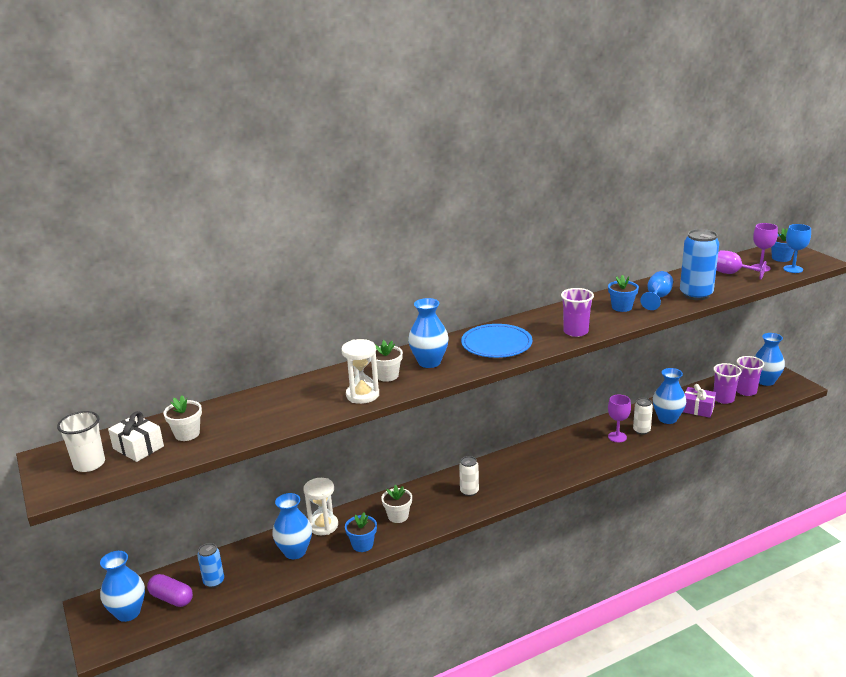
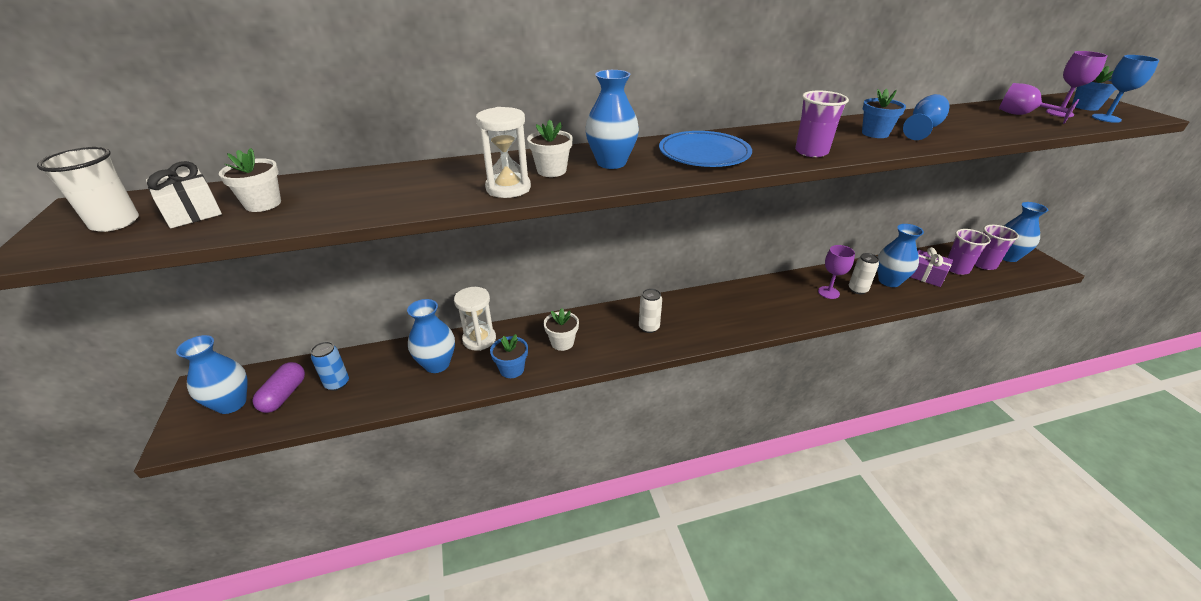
camera: 10 degrees right, 10 degrees up
(171, 598) = (284, 395): purple capsule -> purple capsule turned 60 degrees clockwise
(696, 294) = (975, 130): blue can -> none

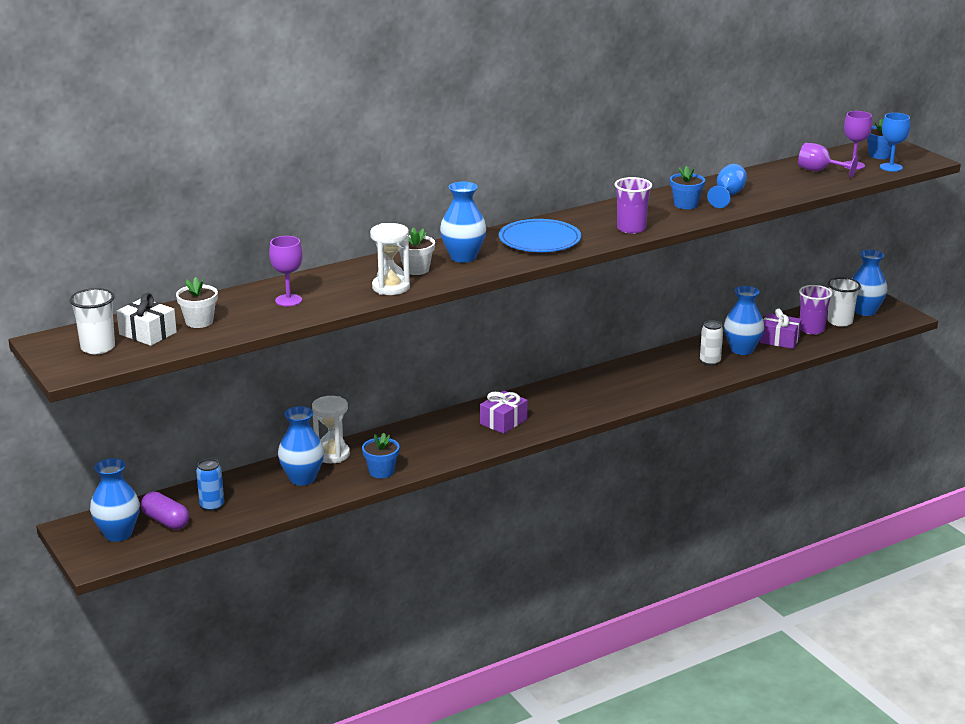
camera: 15 degrees left, 10 degrees down
(284, 395) = (166, 521): purple capsule -> purple capsule turned 45 degrees counterclockwise
(562, 342) = (420, 445): white flower pot -> none
(649, 327) = (503, 421): white can -> purple gift
(828, 292) = (680, 368): purple goblet -> purple goblet (288, 300)
(983, 264) = (840, 322): purple cup -> white cup

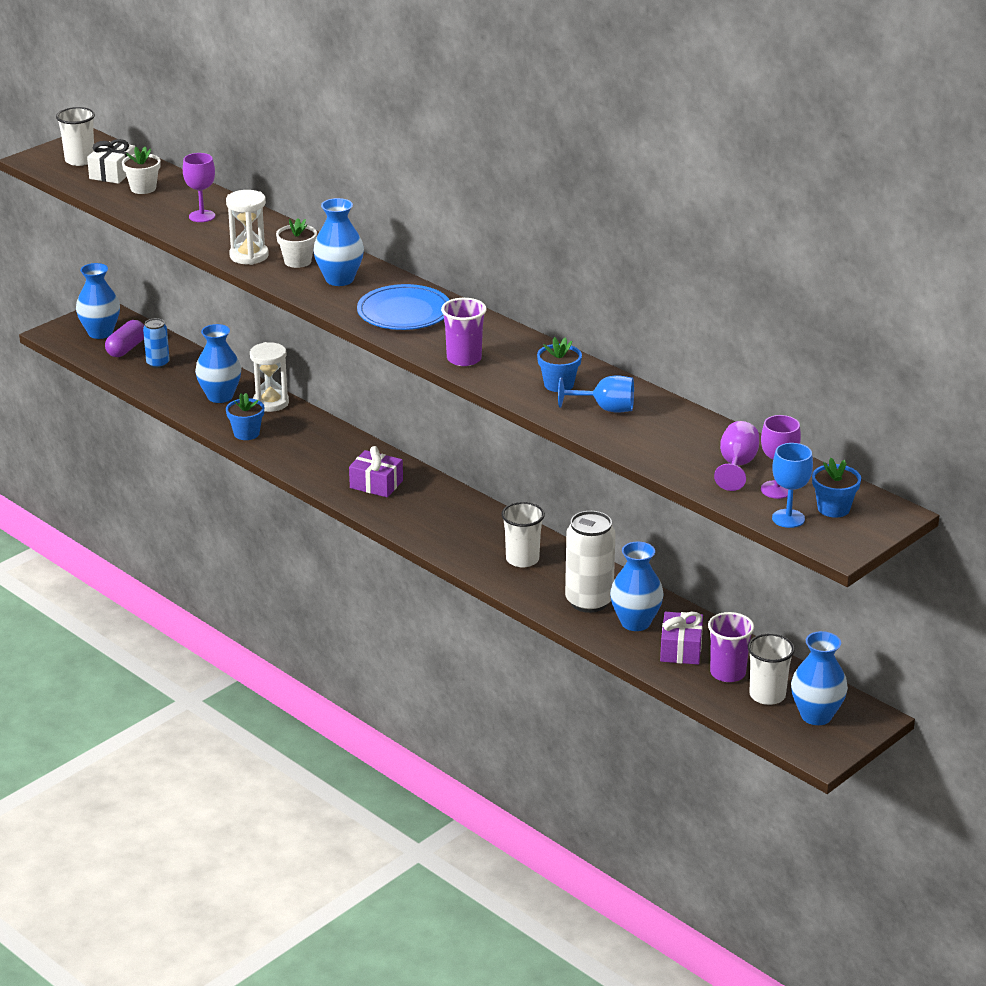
camera: 75 degrees right, 5 degrees up
(644, 377) = (522, 559): none -> white cup
(710, 362) = (589, 601): white can -> white can, size x1.76

